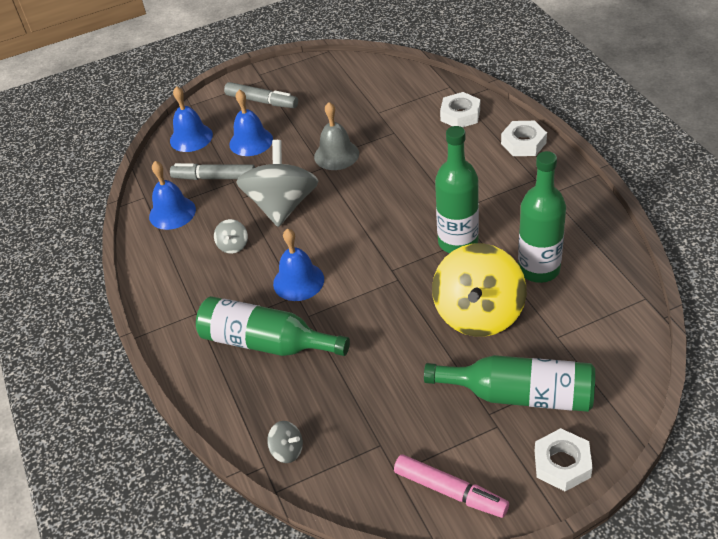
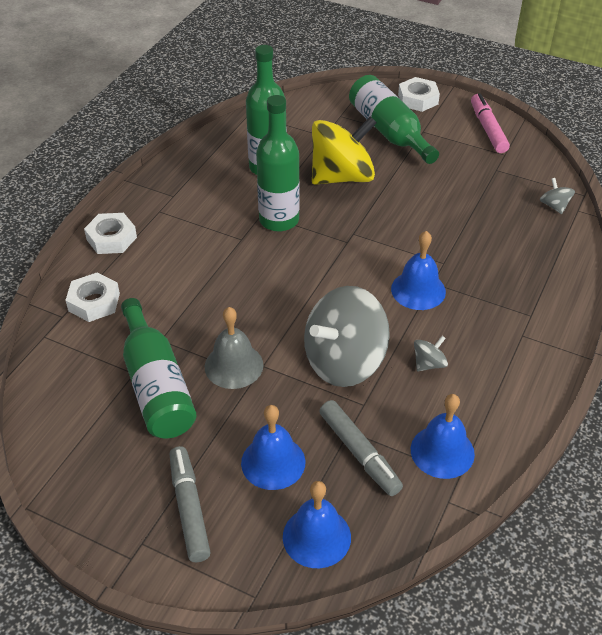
camera: 135 degrees left, 0 degrees up
(266, 342) = (494, 270): green bottle -> green bottle (156, 385)

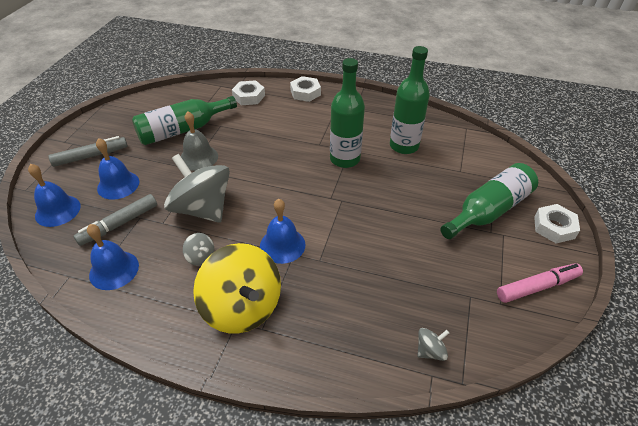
camera: 80 degrees right, 0 degrees up
(342, 177) = (410, 187): yellow spinning top -> yellow spinning top (242, 307)

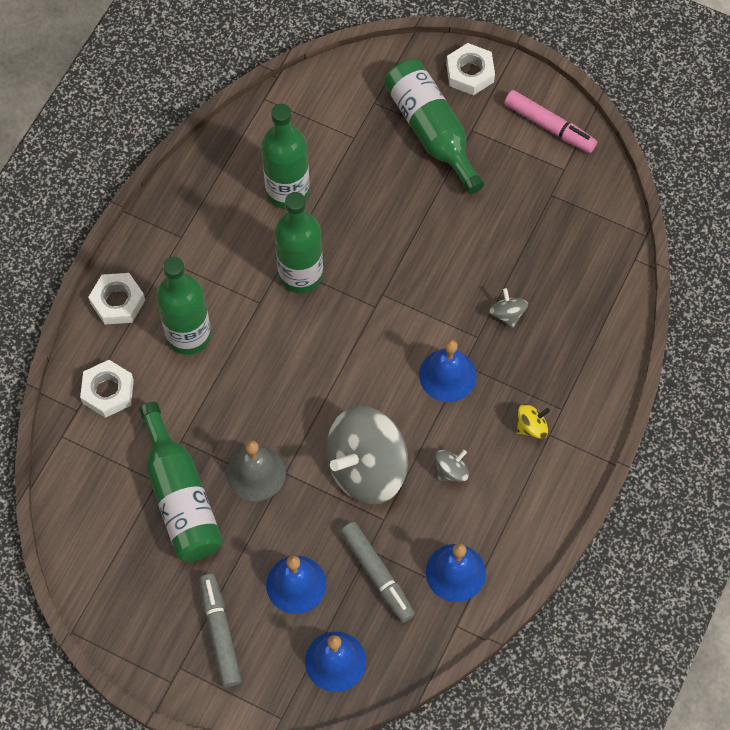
camera: 80 degrees left, 20 degrees up
(242, 307) = (531, 426): yellow spinning top -> yellow spinning top, size x0.41
(290, 119) = (188, 335): none -> green bottle
(430, 351) = (609, 253): grey spinning top -> grey spinning top (507, 314)
(537, 287) = (549, 126): pink marker -> pink marker turned 135 degrees clockwise

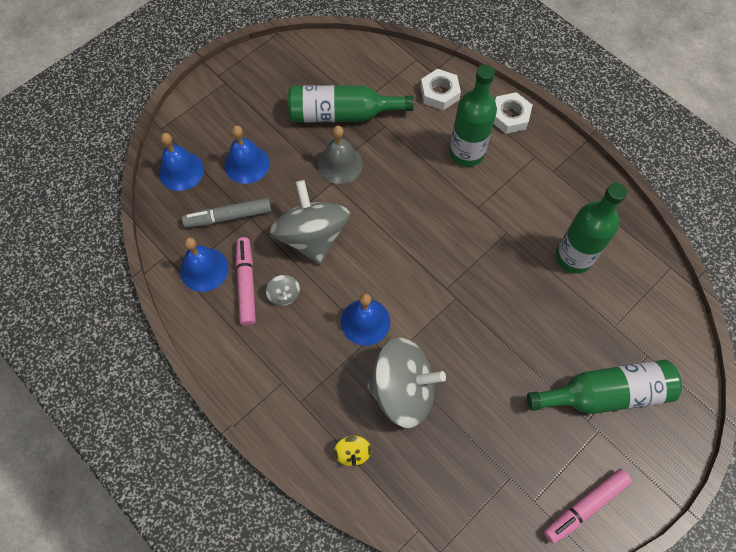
camera: 110 degrees right, 0 degrees up
(220, 633) = (236, 110): grey marker -> none
(301, 274) = (493, 243): green bottle -> none
(454, 517) = (246, 284): none -> pink marker
(470, 73) = (663, 452): white nut -> none
(507, 314) = (402, 390): grey spinning top -> grey spinning top, size x2.42
(531, 426) = (294, 370): yellow spinning top -> yellow spinning top (353, 453)

